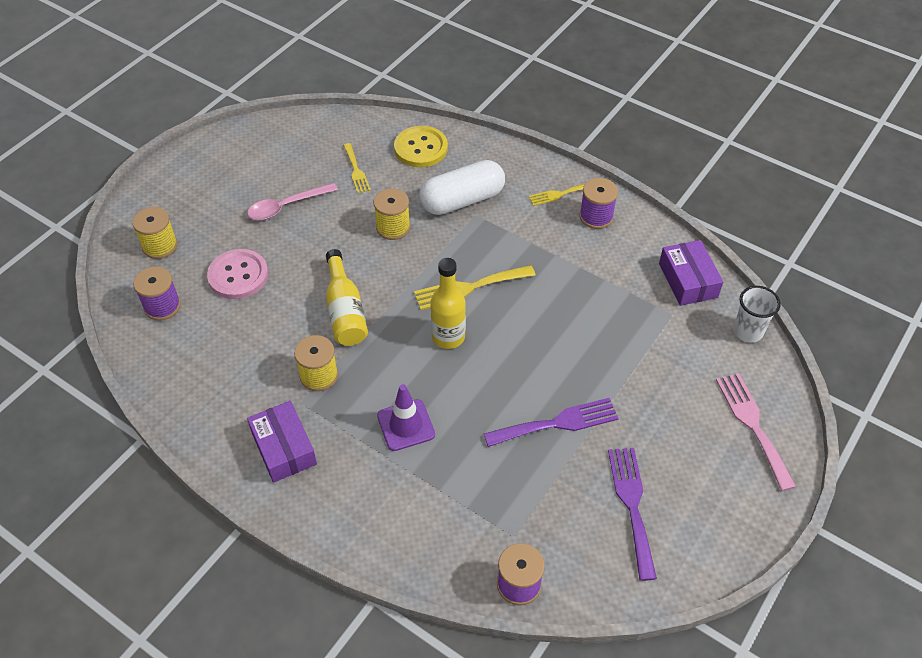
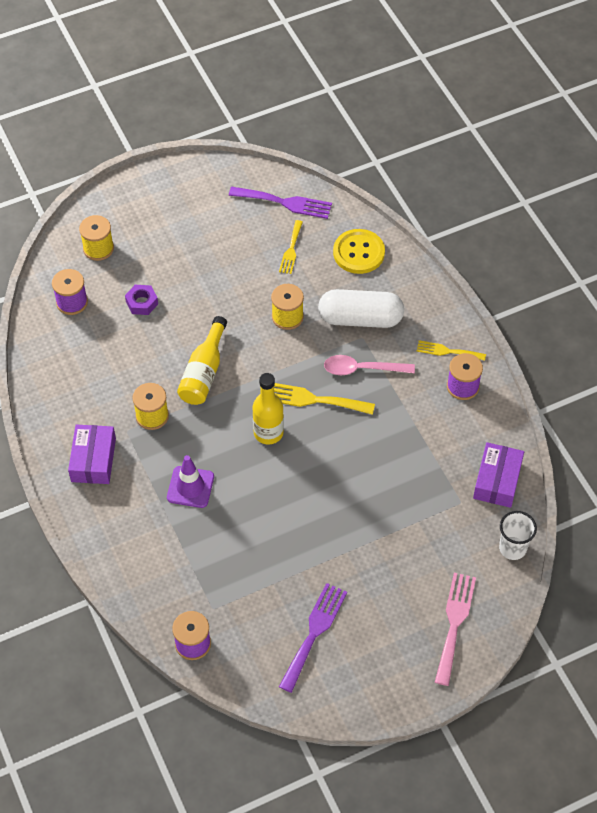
camera: 30 degrees right, 5 degrees up
(238, 275) = (142, 303): pink button -> purple nut
(286, 206) = (215, 258): pink spoon -> pink spoon (362, 369)
(557, 423) = (303, 543): purple fork -> purple fork (285, 203)

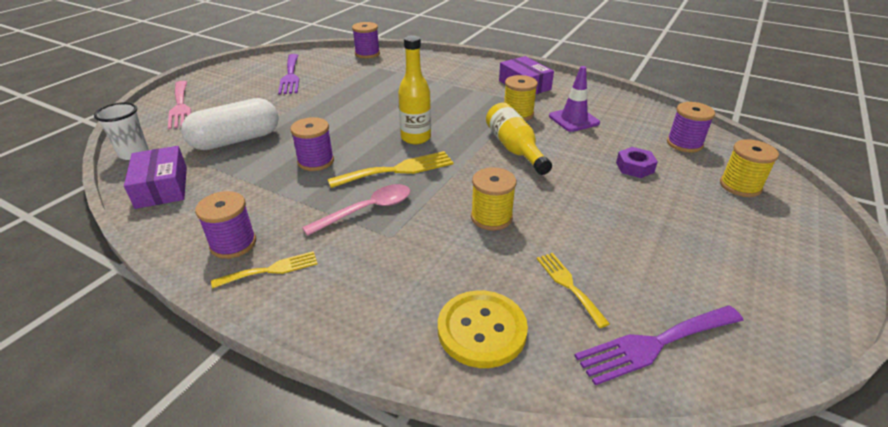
camera: 145 degrees right, 20 degrees down
(190, 487) = (442, 96): purple traffic cone -> purple traffic cone (573, 120)
(360, 318) = (408, 253): white capsule -> white capsule (236, 140)
(368, 447) = (316, 161): none -> purple spool

